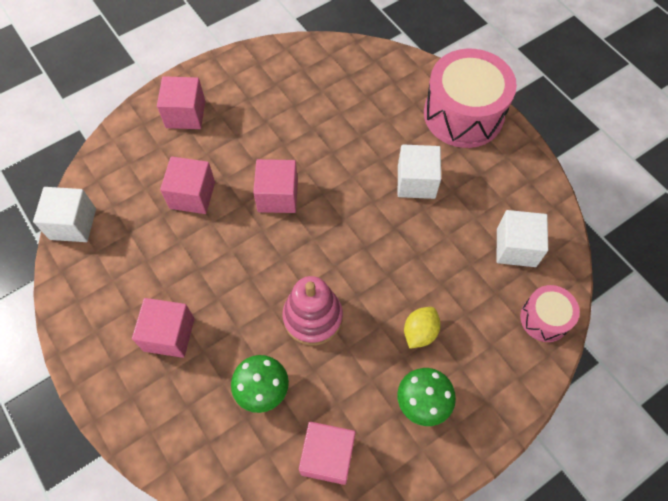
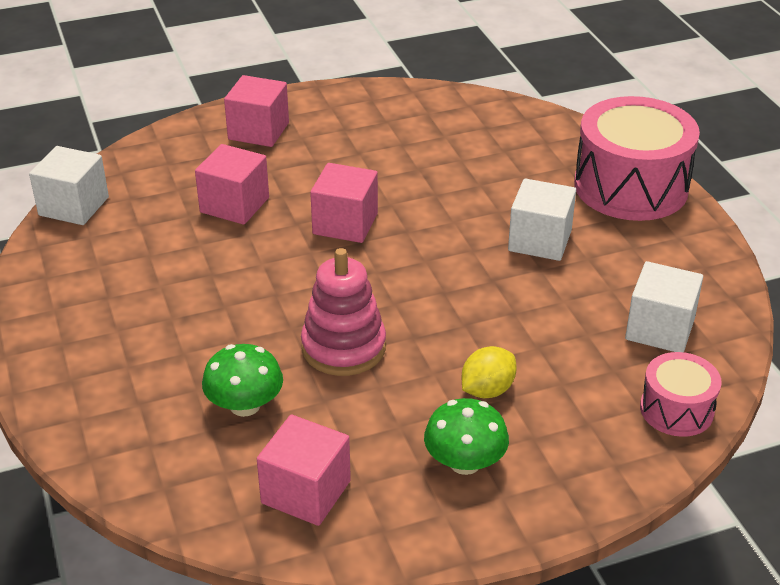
camera: 15 degrees right, 25 degrees down
(169, 334) = (146, 329): pink cube -> none

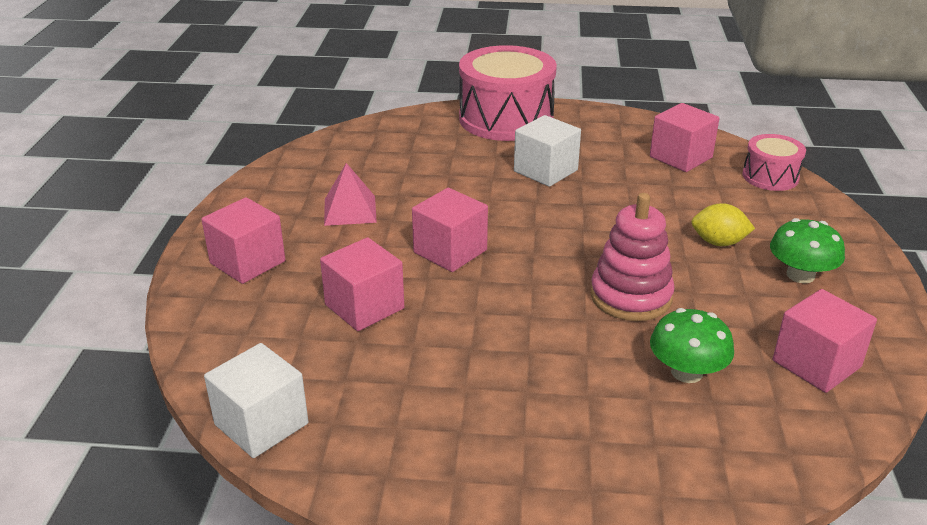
camera: 65 degrees left, 5 degrees down
(371, 152) = (350, 210): none -> pink pyramid
(487, 390) = (718, 242): yellow lemon -> yellow lemon turned 60 degrees counterclockwise
(660, 329) = (680, 157): white cube -> pink cube

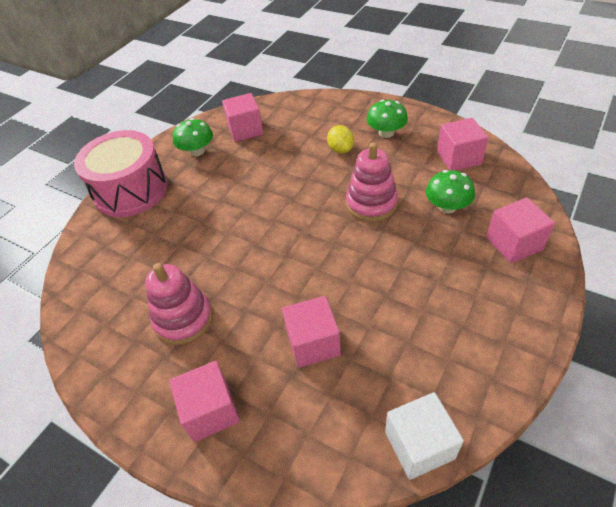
camera: 60 degrees left, 15 degrees up
(350, 210) = (183, 319): pink pyramid -> pink stacking toy
(450, 251) = (275, 273): pink cube -> pink cube (514, 243)
(545, 171) = (214, 193): white cube -> none
(607, 137) = (197, 151): none -> green mushroom
(718, 242) = (340, 149): yellow lemon -> yellow lemon turned 60 degrees counterclockwise
(770, 176) = (291, 105): pink drum -> none

